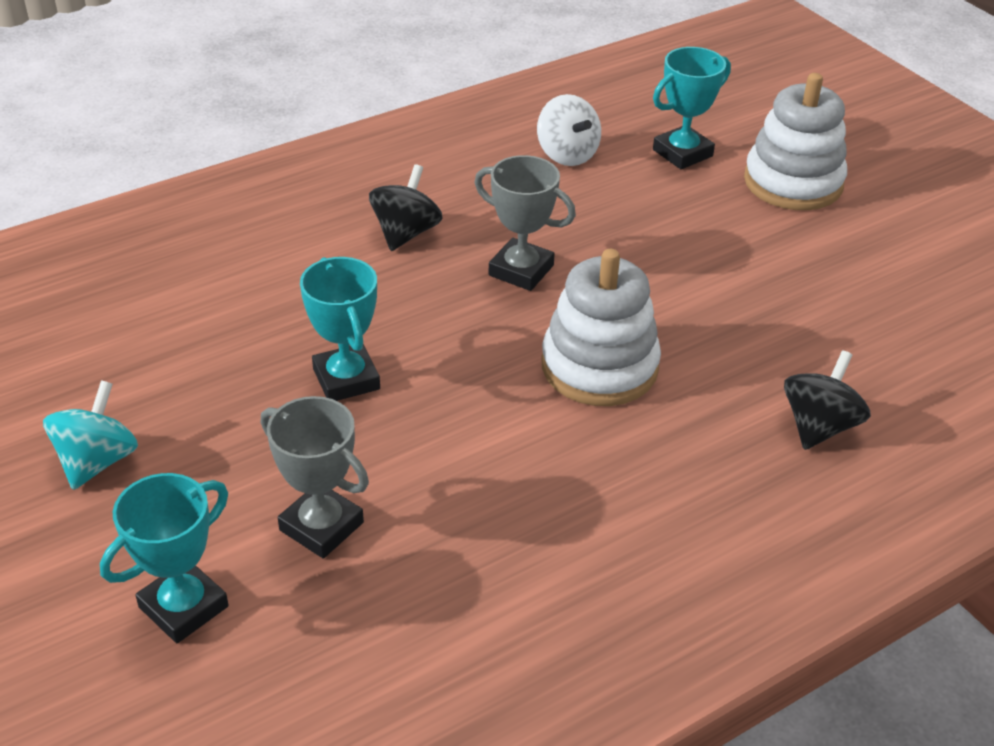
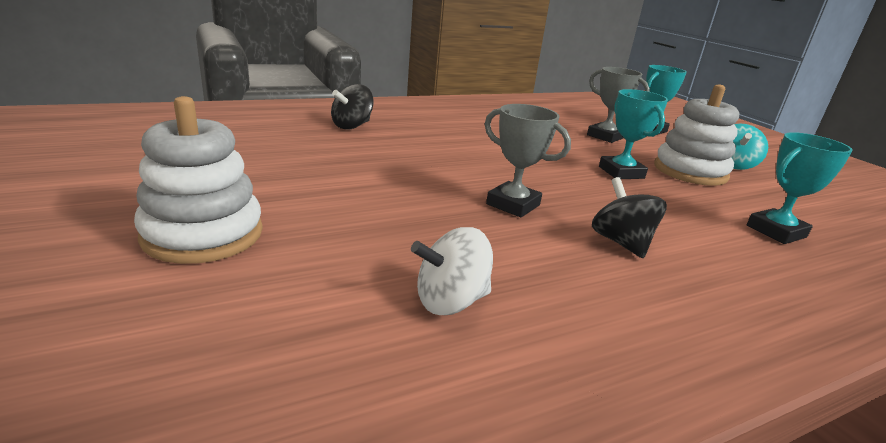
camera: 175 degrees left, 15 degrees down
(406, 233) = (621, 242): black spinning top -> black spinning top turned 135 degrees clockwise
(567, 154) = (450, 301): white spinning top -> white spinning top turned 90 degrees counterclockwise
(599, 366) = (465, 157): white stacking toy -> white stacking toy (690, 171)
(682, 153) = (299, 283): turquoise trophy -> turquoise trophy (776, 231)

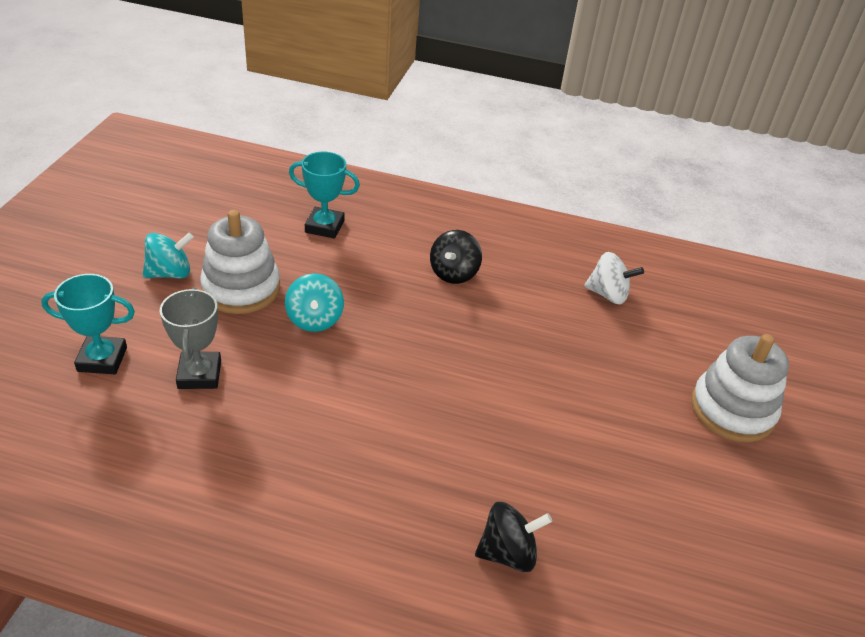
camera: 140 degrees left, 15 degrees up
(513, 204) = (481, 334): grey trophy -> none
(621, 172) = (314, 319): turquoise trophy -> turquoise spinning top

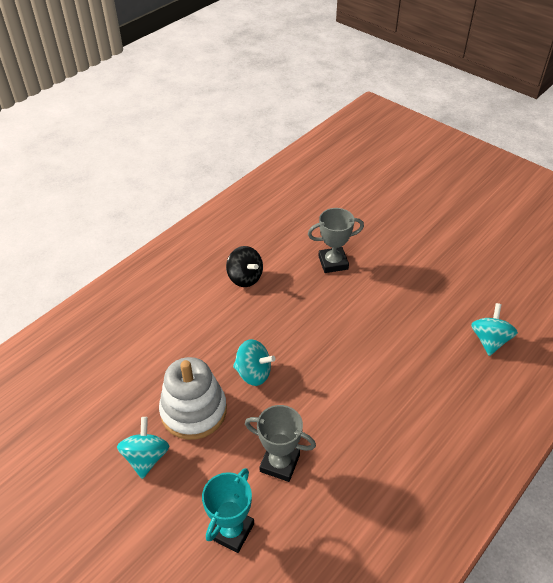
camera: 60 degrees left, 5 degrees up
(324, 226) = (147, 334): turquoise trophy -> none
(508, 552) = (489, 340): black spinning top -> turquoise spinning top
(536, 343) = (333, 263): none -> grey trophy
(608, 294) = (305, 211): white spinning top -> none
(732, 410) = (421, 203): white stacking toy -> none

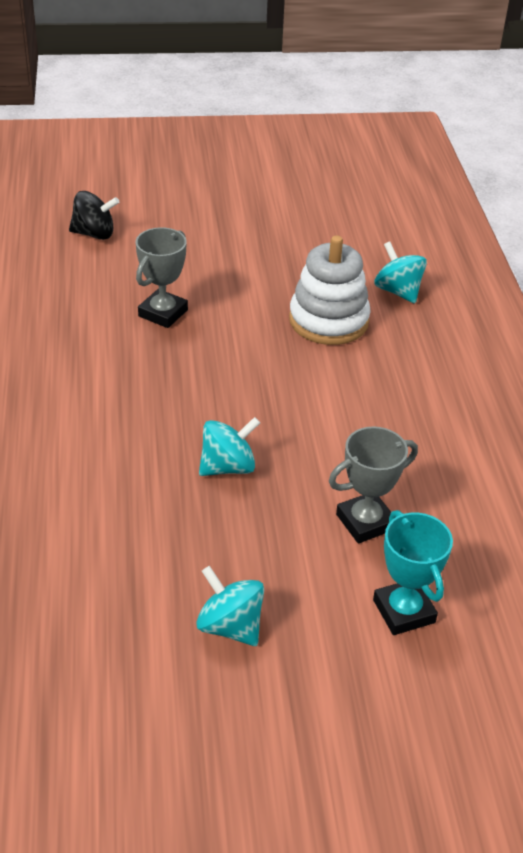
camera: 50 degrees left, 5 degrees down
(193, 411) = (216, 546): white stacking toy -> white stacking toy (328, 320)
(245, 278) = (85, 386): black spinning top -> black spinning top (94, 234)

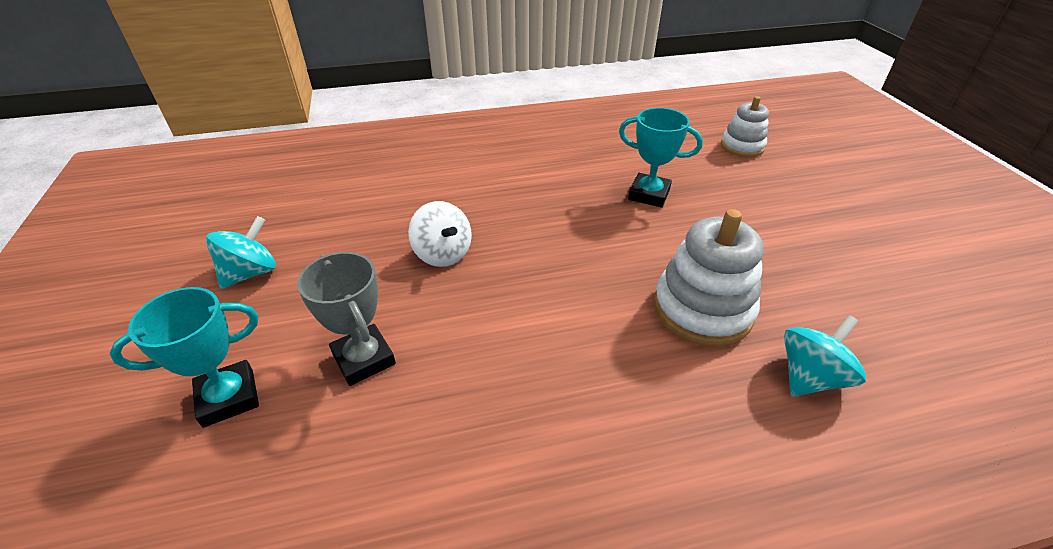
camera: 85 degrees right, 0 degrees up
(94, 234) = (742, 146): black spinning top -> white stacking toy
(163, 313) = (649, 194): grey trophy -> turquoise trophy
(228, 467) = (443, 254): turquoise spinning top -> white spinning top

